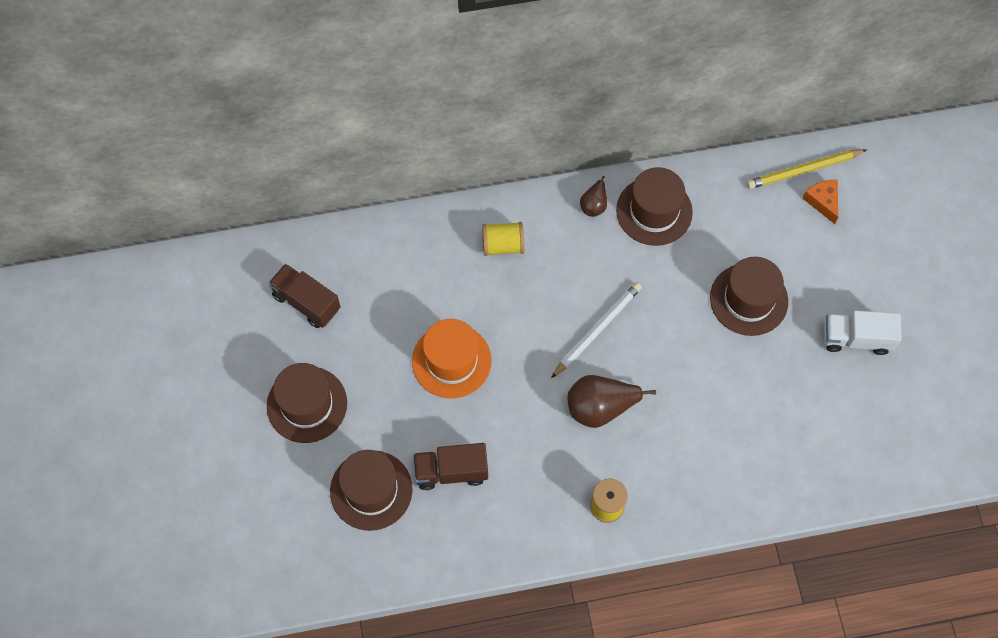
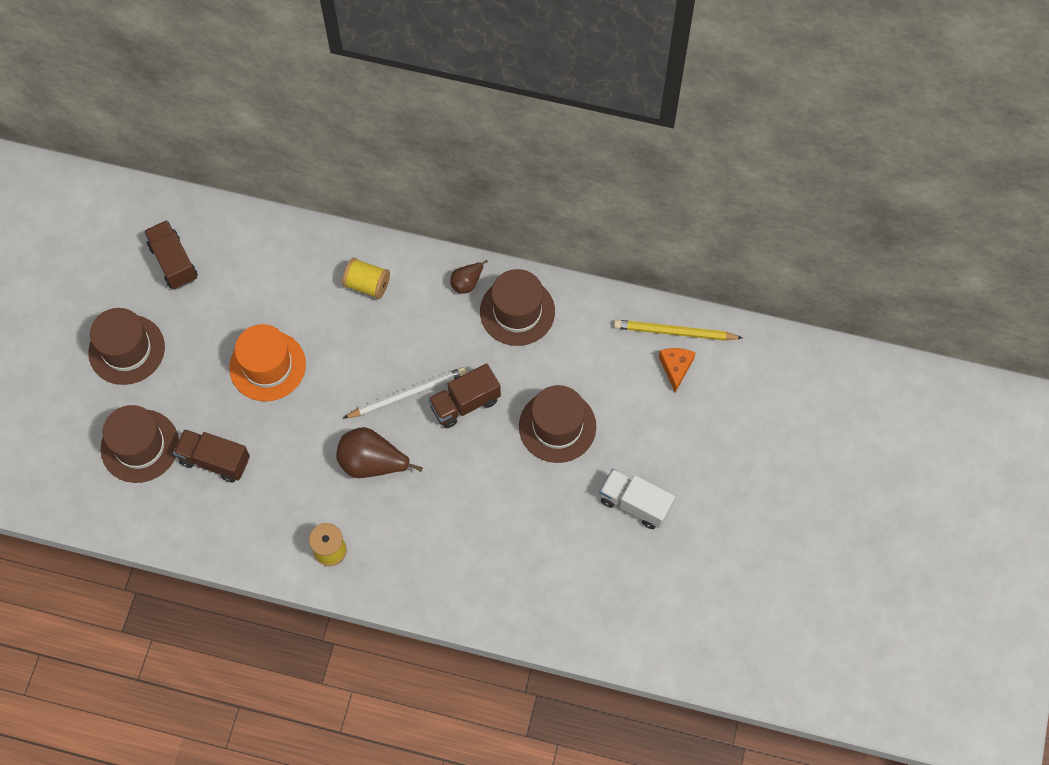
camera: 25 degrees right, 0 degrees up
(654, 315) = (465, 403): none -> brown truck

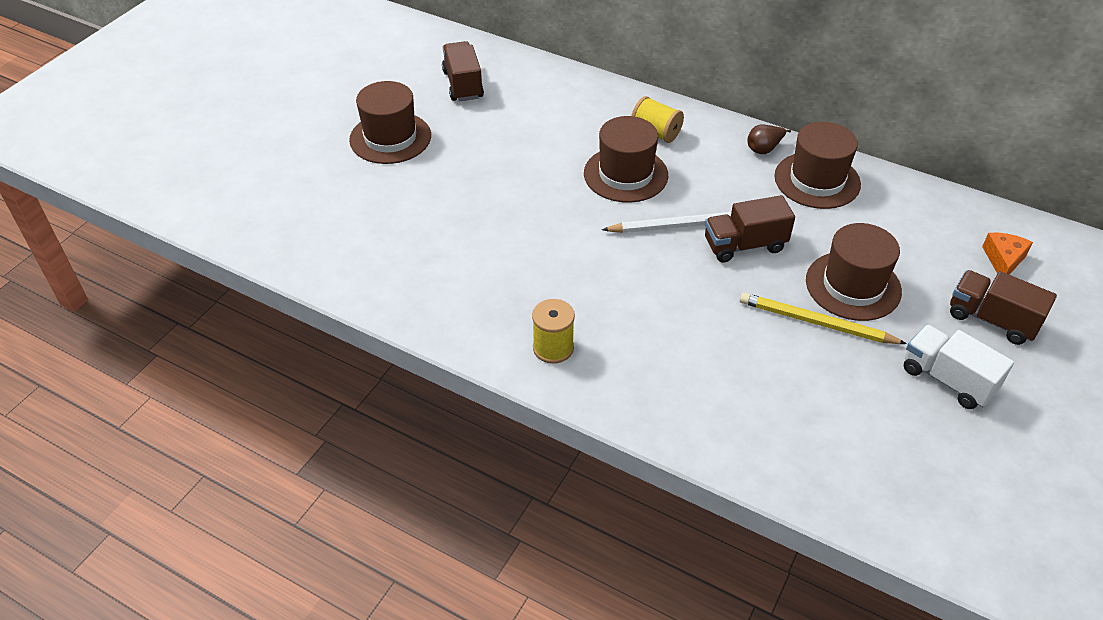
camera: 15 degrees right, 20 degrees down
(140, 446) = (371, 214): brown hat -> brown hat (625, 174)
(215, 460) = (447, 241): brown truck -> brown truck (991, 320)
(267, 366) = (531, 175): orange hat -> none
(372, 463) = (625, 277): brown pear -> none
(674, 332) = (1002, 229): yellow pencil -> yellow pencil (816, 323)

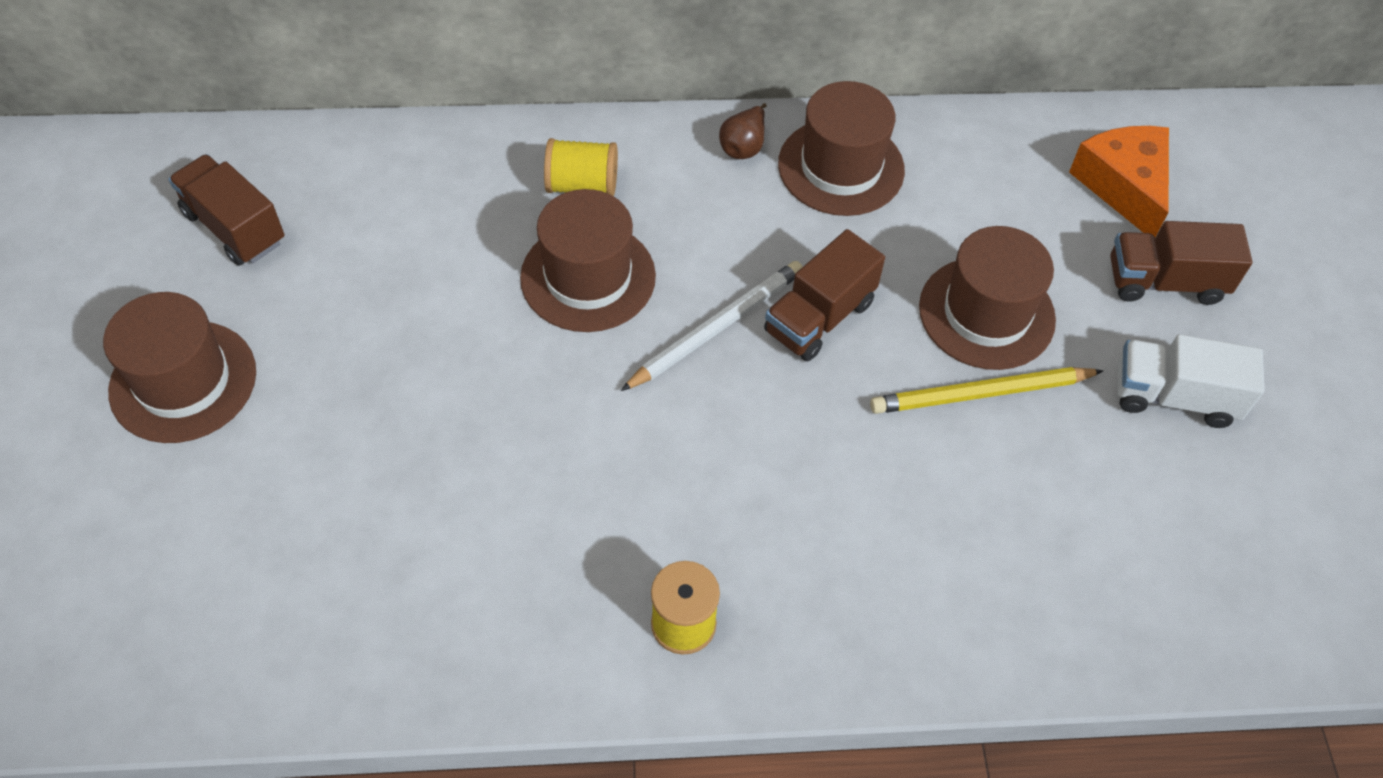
camera: 35 degrees left, 10 degrees up
(1003, 260) = (1123, 186): orange cheese -> orange cheese, size x1.59

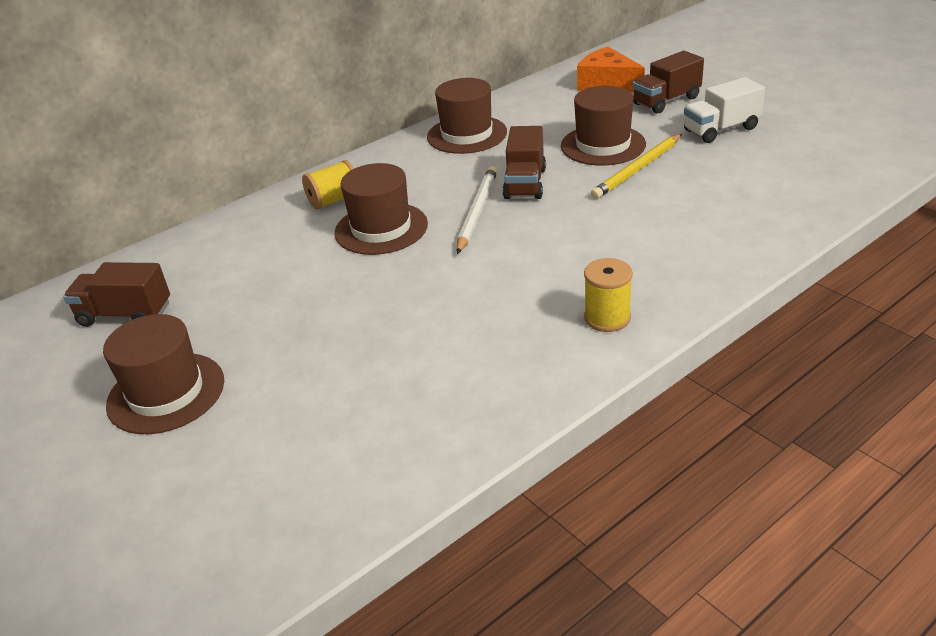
camera: 30 degrees left, 20 degrees down
(743, 147) = (407, 150): brown pear -> none

